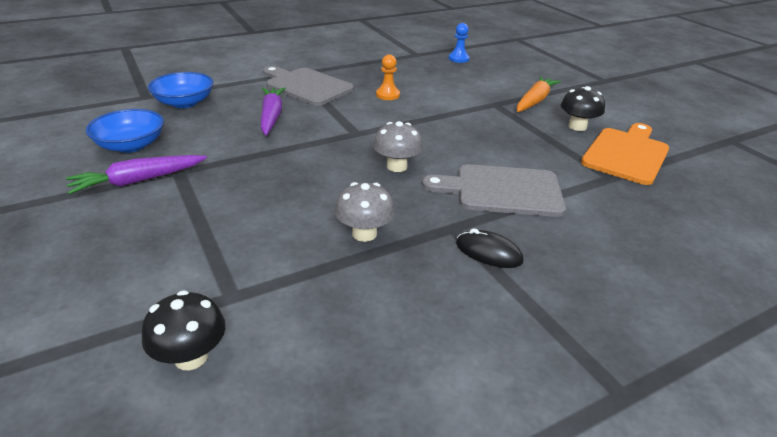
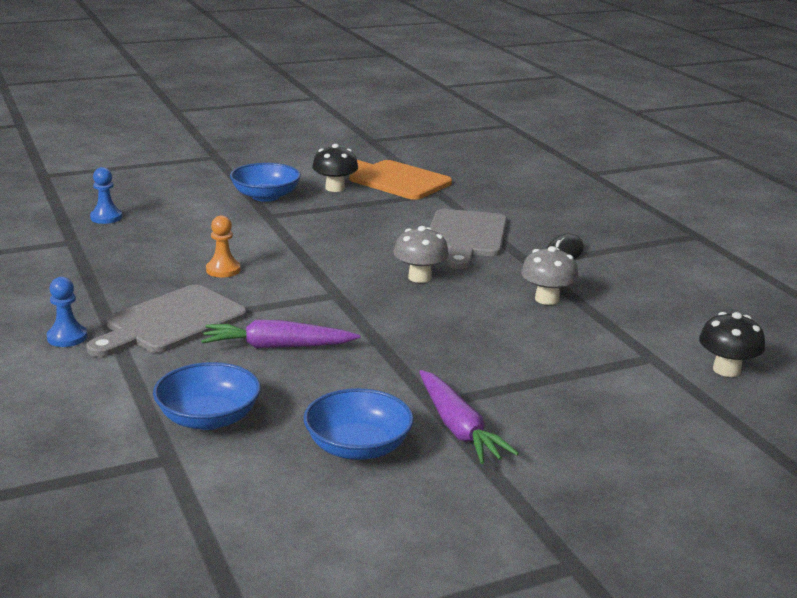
camera: 85 degrees left, 10 degrees down
(287, 64) = (67, 337): none -> blue pawn
(534, 101) = (265, 196): orange carrot -> blue bowl

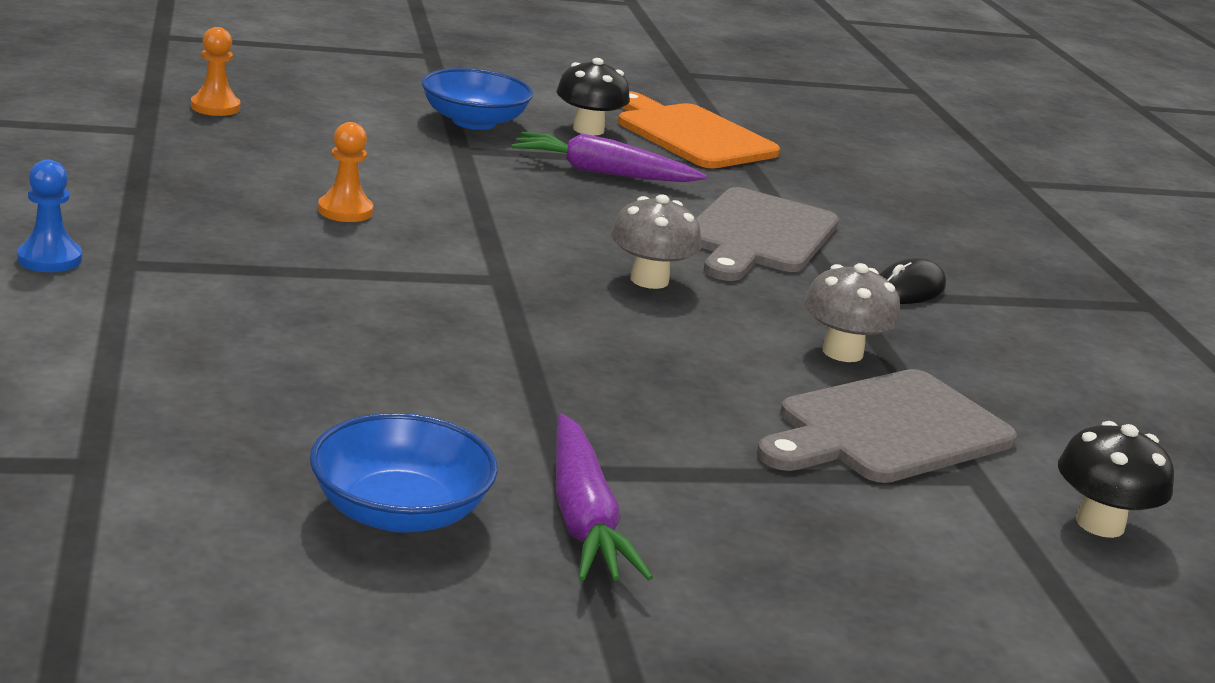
camera: 10 degrees right, 0 degrees up
(106, 217) = (215, 107): blue pawn -> orange pawn
(171, 322) = (219, 268): grey cutting board -> grey cutting board (887, 429)
(208, 418) = (189, 418): blue bowl -> none
(278, 346) = (362, 336): purple carrot -> purple carrot (603, 173)

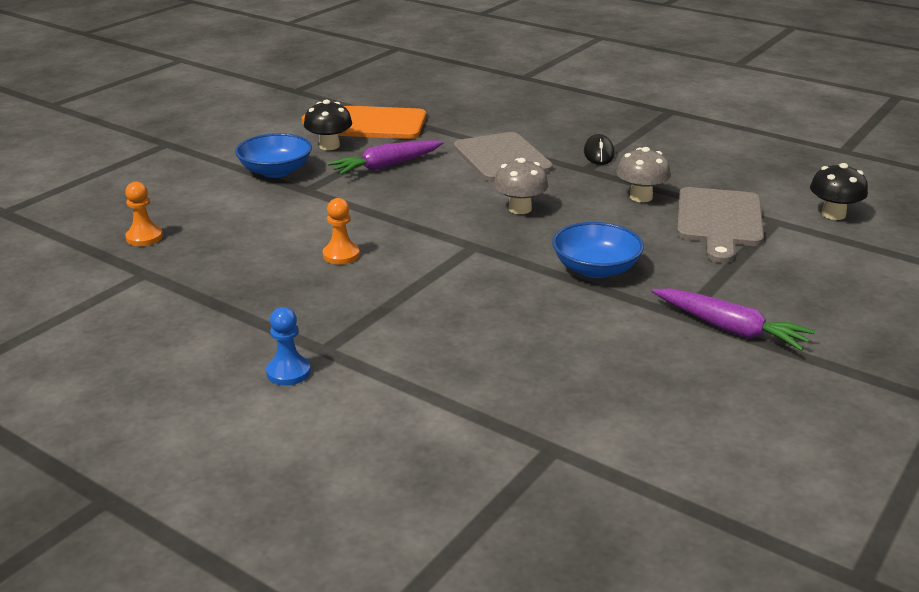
camera: 40 degrees left, 5 degrees up
(399, 512) = (683, 375): blue bowl -> blue bowl (595, 269)

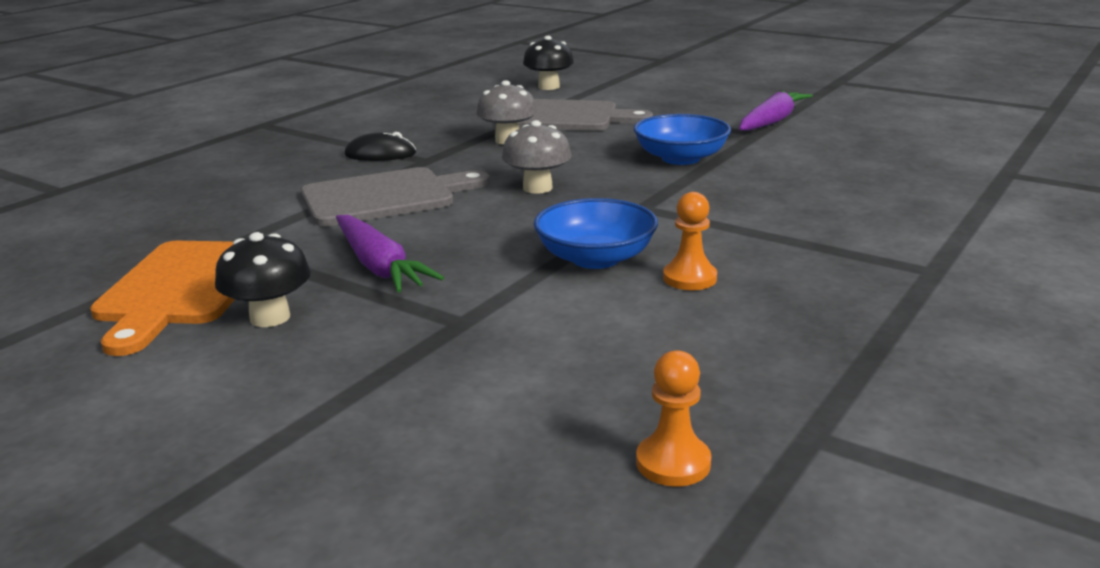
camera: 90 degrees left, 5 degrees down
(276, 171) = (372, 357): blue bowl -> blue bowl (595, 258)
(288, 372) = (999, 286): blue pawn -> none

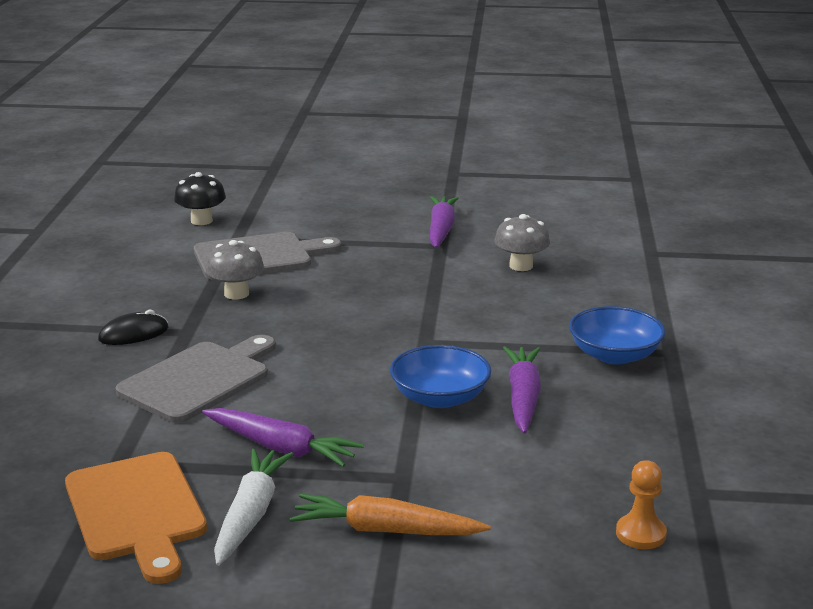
camera: 30 degrees left, 0 degrees up
(270, 317) = (250, 515): black mushroom -> white carrot
(377, 369) = (386, 531): none -> orange carrot
(537, 188) = (322, 341): grey mushroom -> grey mushroom (521, 266)
(680, 158) = (406, 285): blue bowl -> blue bowl (614, 355)
(689, 278) = (523, 398): orange pawn -> purple carrot

